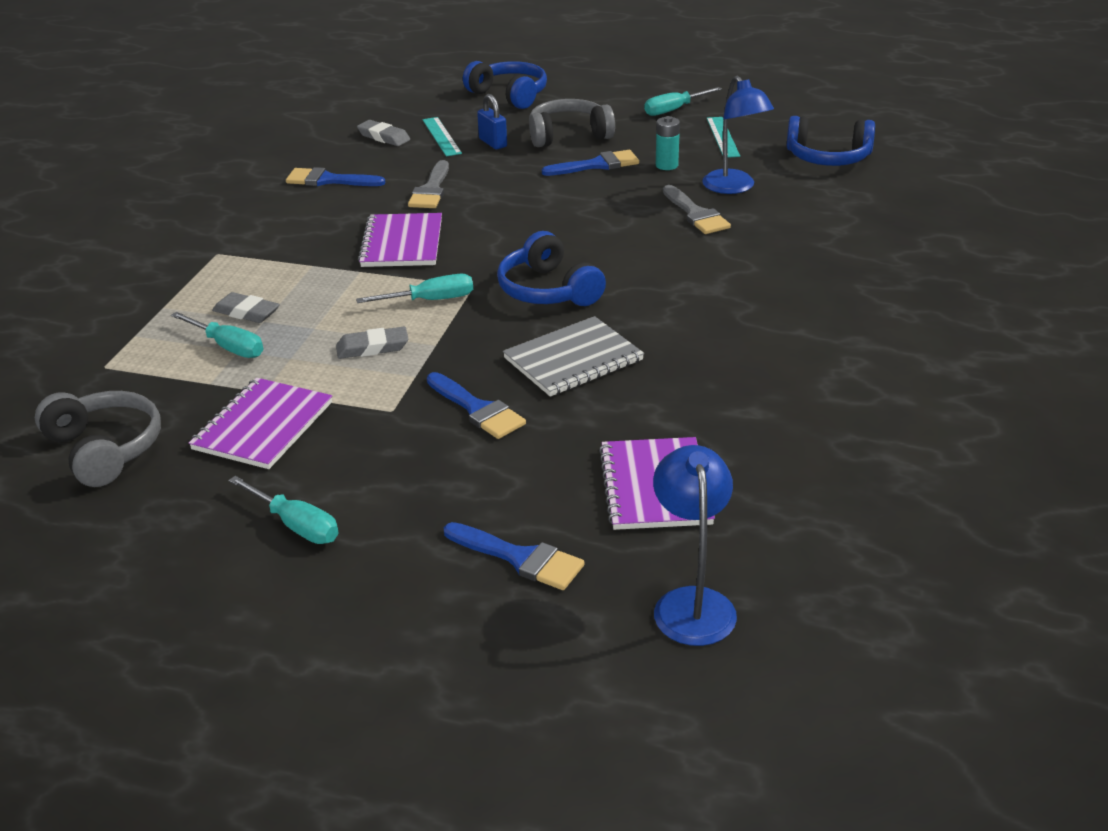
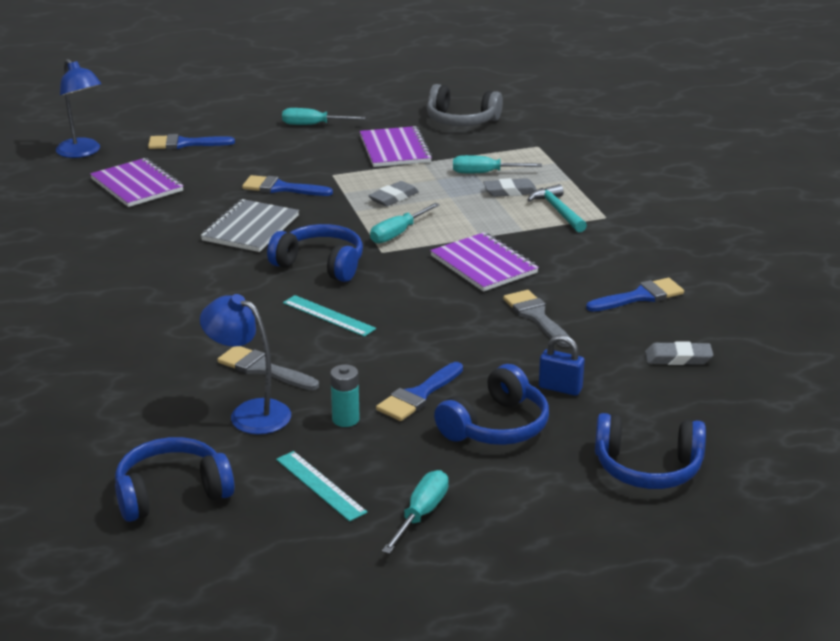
camera: 145 degrees right, 5 degrees down
(245, 274) = (558, 211): none -> turquoise hammer
(442, 136) = (624, 379): turquoise ruler -> turquoise ruler (328, 316)
(568, 135) = (496, 426): grey headphones -> blue headphones

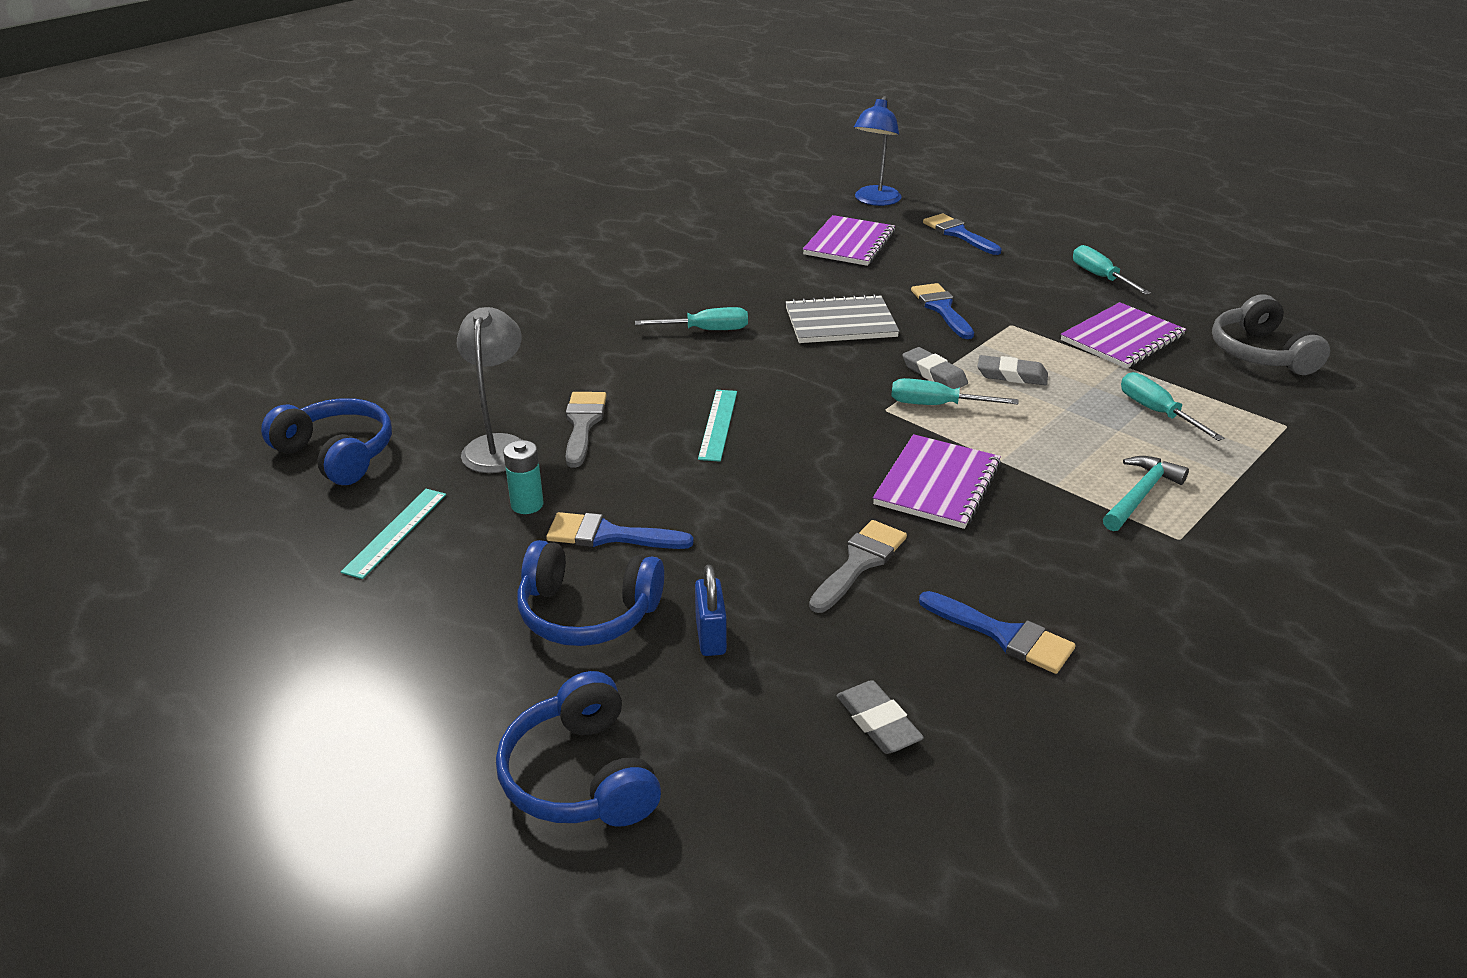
camera: 60 degrees right, 5 degrees up
(250, 413) = (498, 445): blue lamp -> grey lamp
(320, 265) = (814, 384): blue headphones -> none
(421, 514) = (377, 617): turquoise screwdriver -> turquoise screwdriver (706, 330)
(510, 191) = (1137, 444): grey eraser -> grey eraser (934, 374)

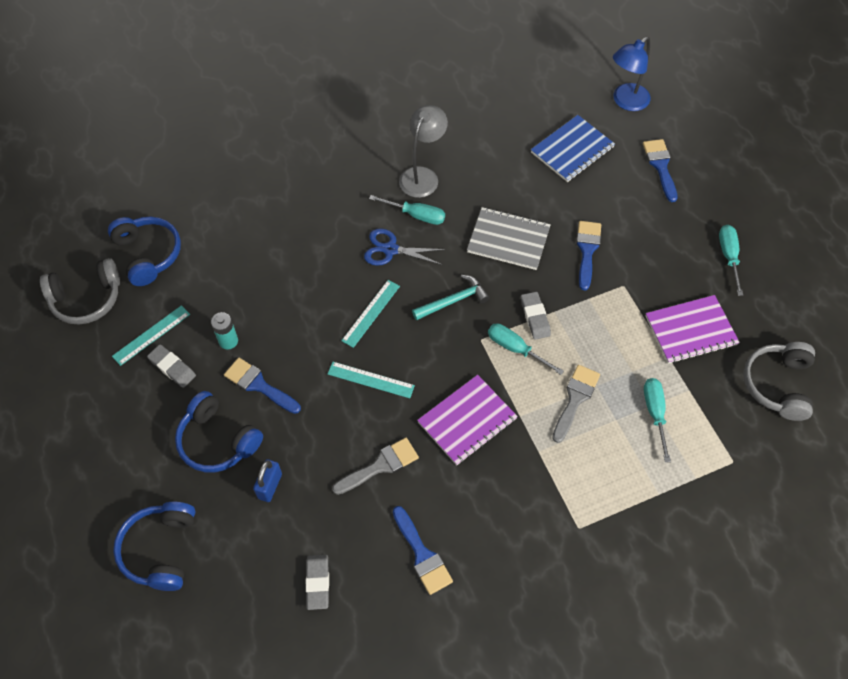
camera: 25 degrees right, 25 degrees up
(258, 524) = (86, 299): none -> grey headphones
(498, 445) = (237, 282): grey lamp -> grey lamp (422, 176)
(583, 424) = (293, 281): grey brush -> grey brush (575, 399)
(697, 365) = (390, 249): none -> blue scissors
(771, 484) = (371, 379): none -> turquoise ruler
(849, 243) = (572, 150): purple notebook -> blue notebook
(1012, 375) = (585, 339): grey eraser -> grey eraser (172, 368)
(1140, 495) = (584, 482): turquoise hammer -> turquoise hammer (453, 300)

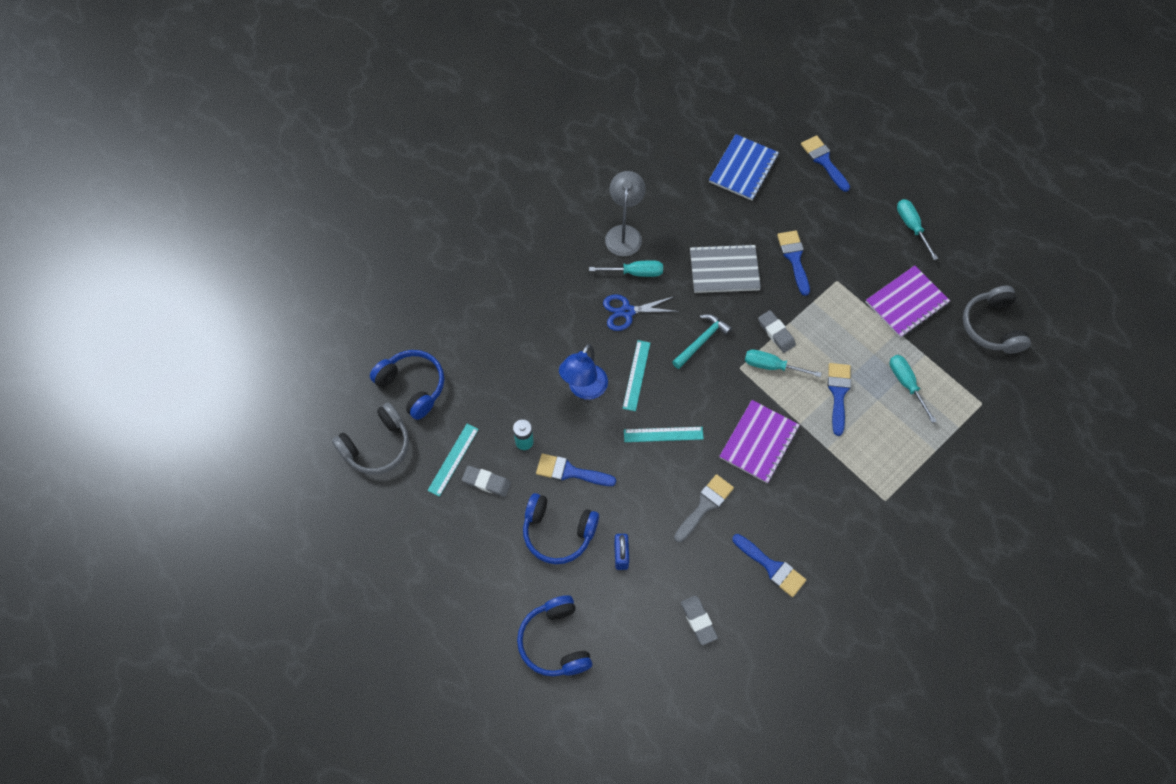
camera: 20 degrees left, 5 degrees up
(575, 399) = (838, 393): grey brush -> blue brush
(626, 102) = (770, 108): blue lamp -> blue lamp (584, 389)

